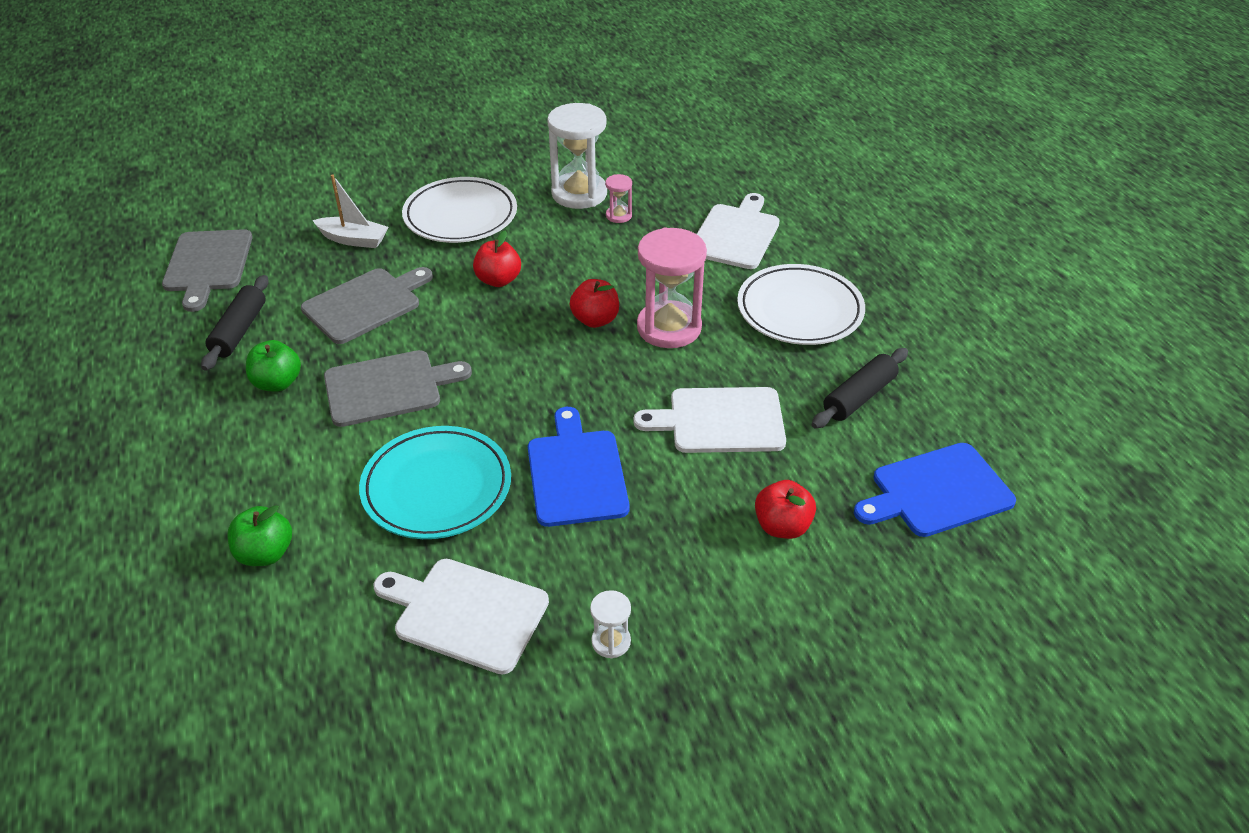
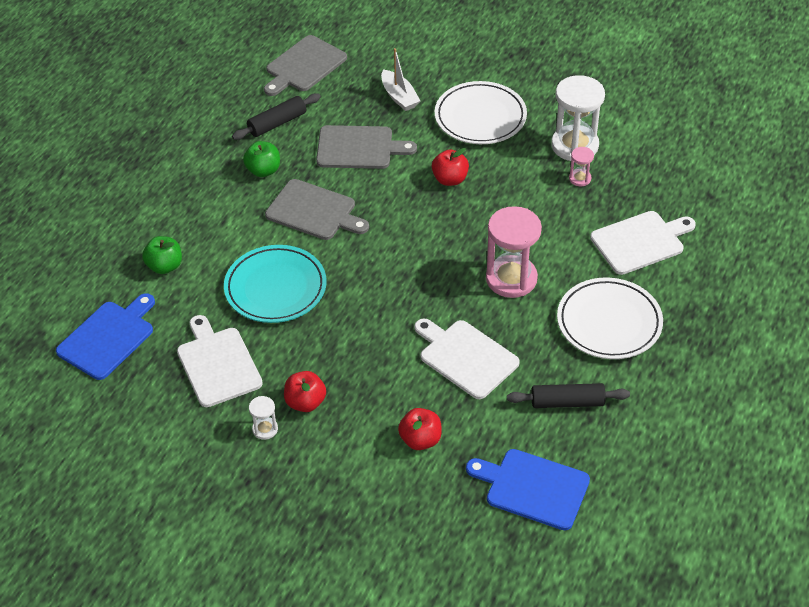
camera: 45 degrees right, 5 degrees up
(576, 473) = (351, 331): blue cutting board -> blue cutting board (108, 338)
(595, 320) = (474, 244): red apple -> red apple (305, 402)

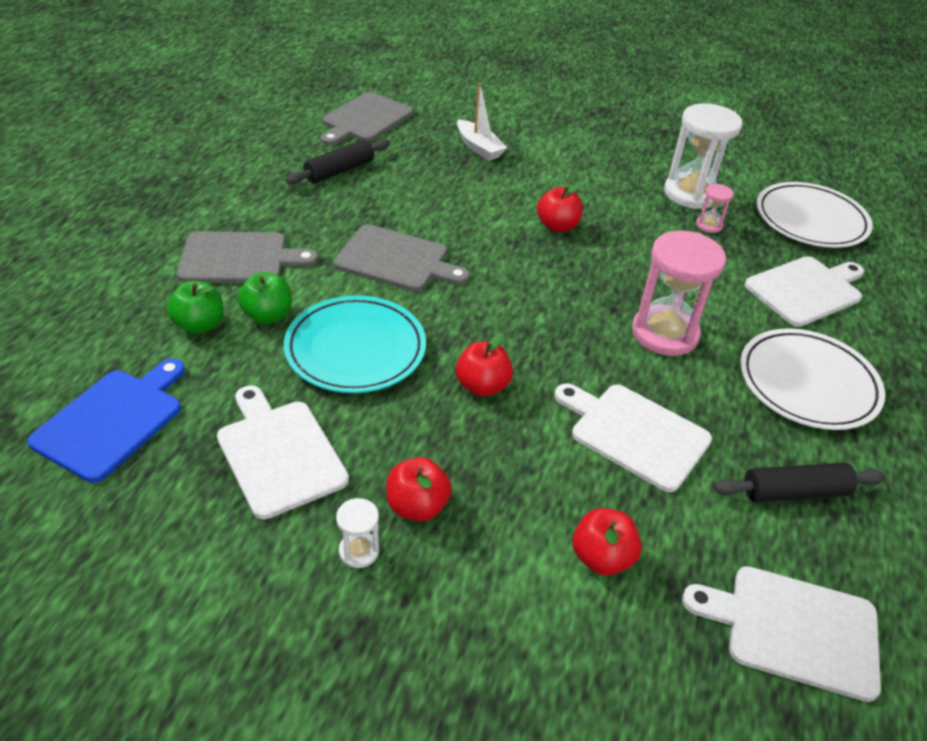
camera: 10 degrees left, 5 degrees down
(263, 170) = (327, 217): green apple -> green apple (268, 315)
(359, 148) = (441, 195): grey cutting board -> grey cutting board (239, 258)
(363, 319) = (482, 386): none -> red apple
(480, 117) = (575, 167): white plate -> white plate (810, 220)
(533, 488) = (794, 629): blue cutting board -> white cutting board

